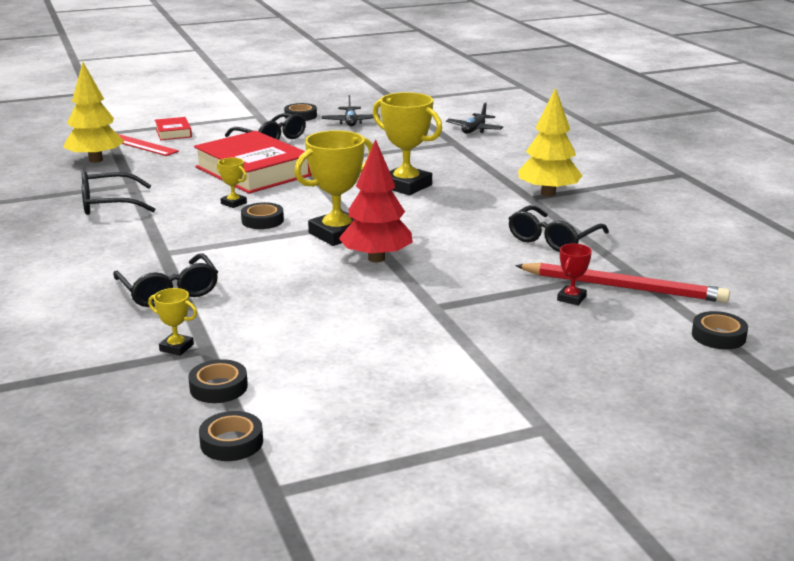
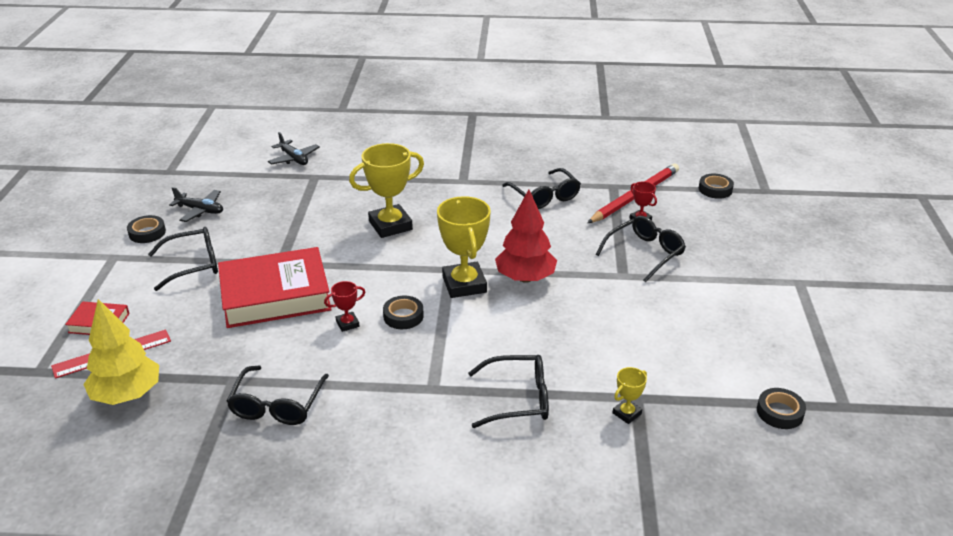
camera: 65 degrees left, 10 degrees up
(218, 387) = (700, 403): black tape -> none
(233, 203) = (347, 324): yellow trophy -> red trophy
(496, 312) = (645, 253): none -> black glasses
(548, 193) = (462, 171): yellow tree -> none

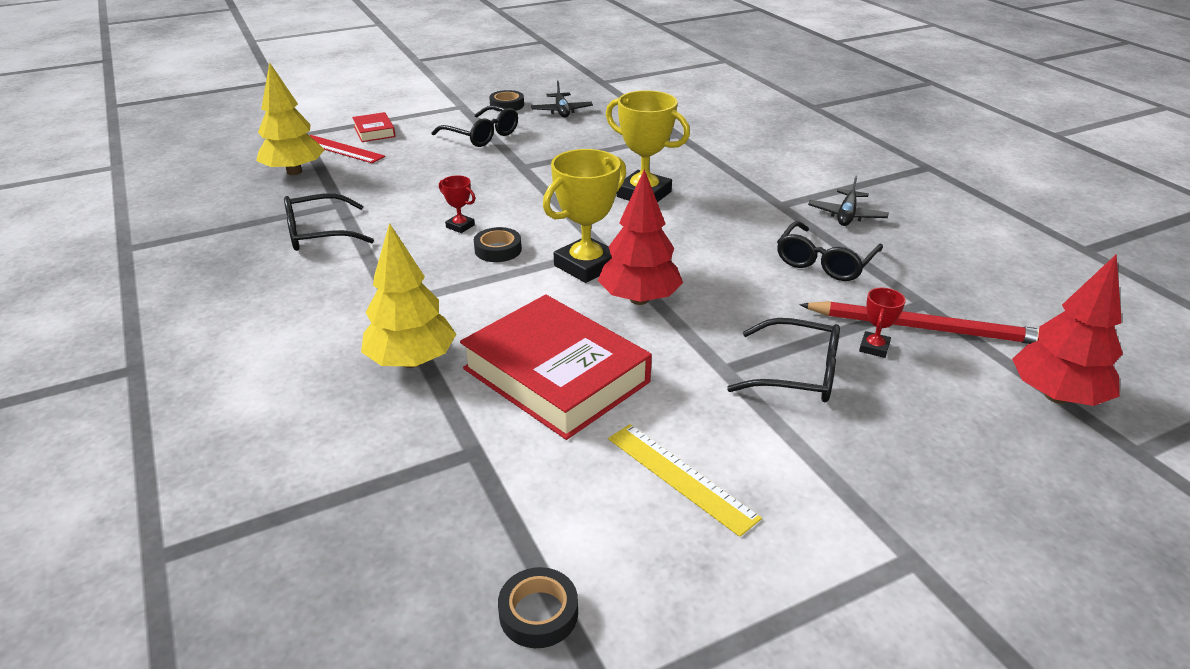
camera: 60 degrees right, 0 degrees up
(275, 295) = (472, 181): red book -> red book (556, 375)
(294, 159) = (694, 117): black plane -> black plane (846, 215)
(518, 399) = (411, 361): black glasses -> yellow tree
(627, 413) = (437, 452): yellow trophy -> none
(705, 327) = (680, 477): none -> yellow ruler
(715, 189) = (1056, 396): black tape -> red tree

